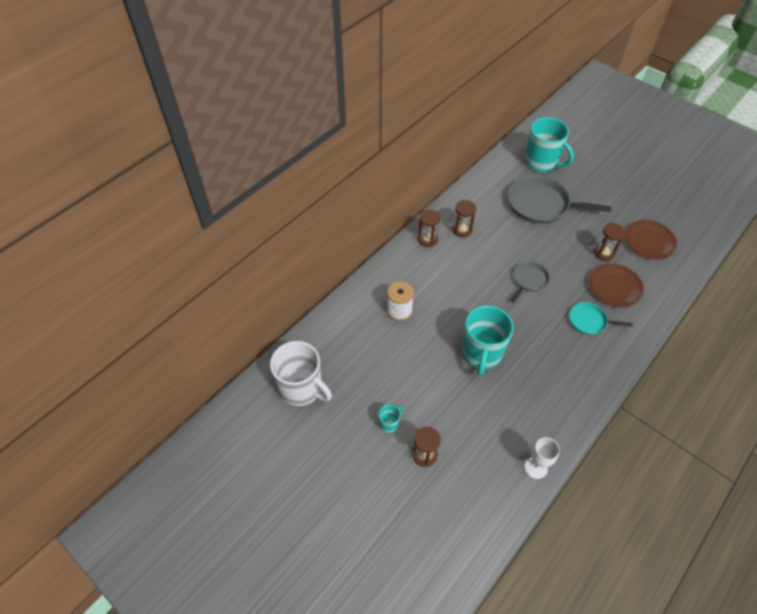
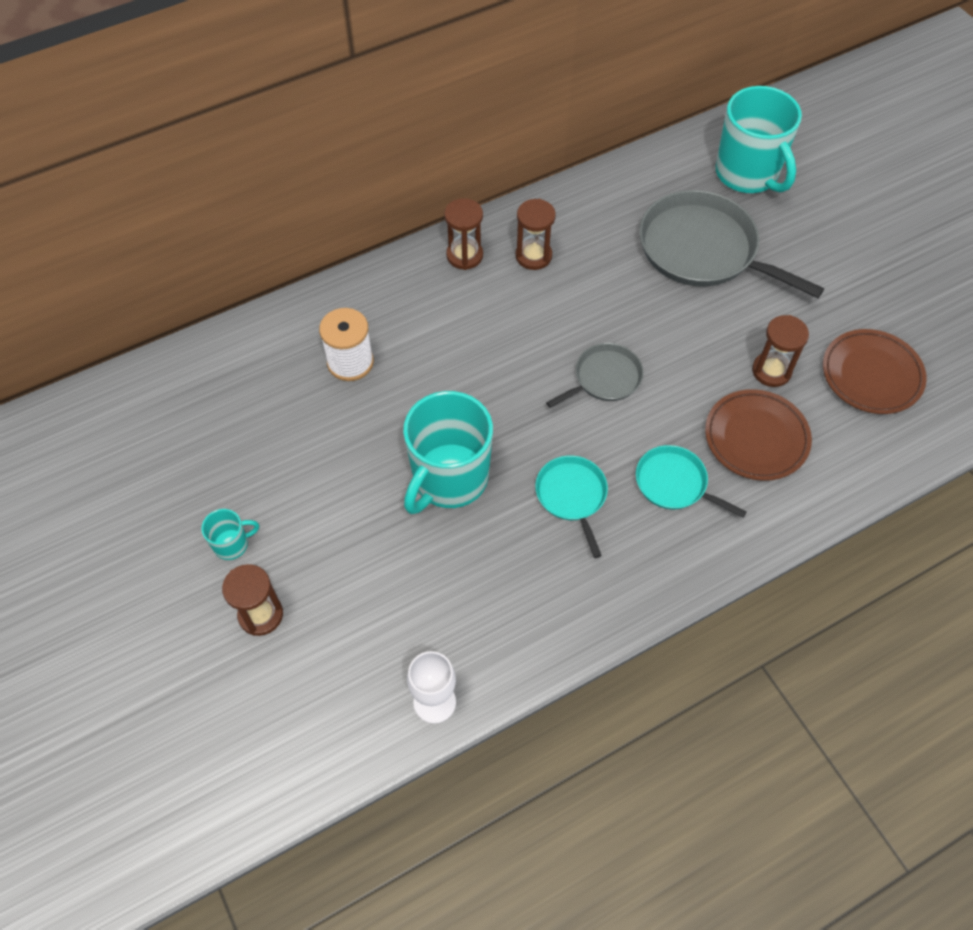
camera: 20 degrees right, 5 degrees up
(302, 388) = (125, 441): white mug -> none
(545, 342) = (572, 496): none -> turquoise pan

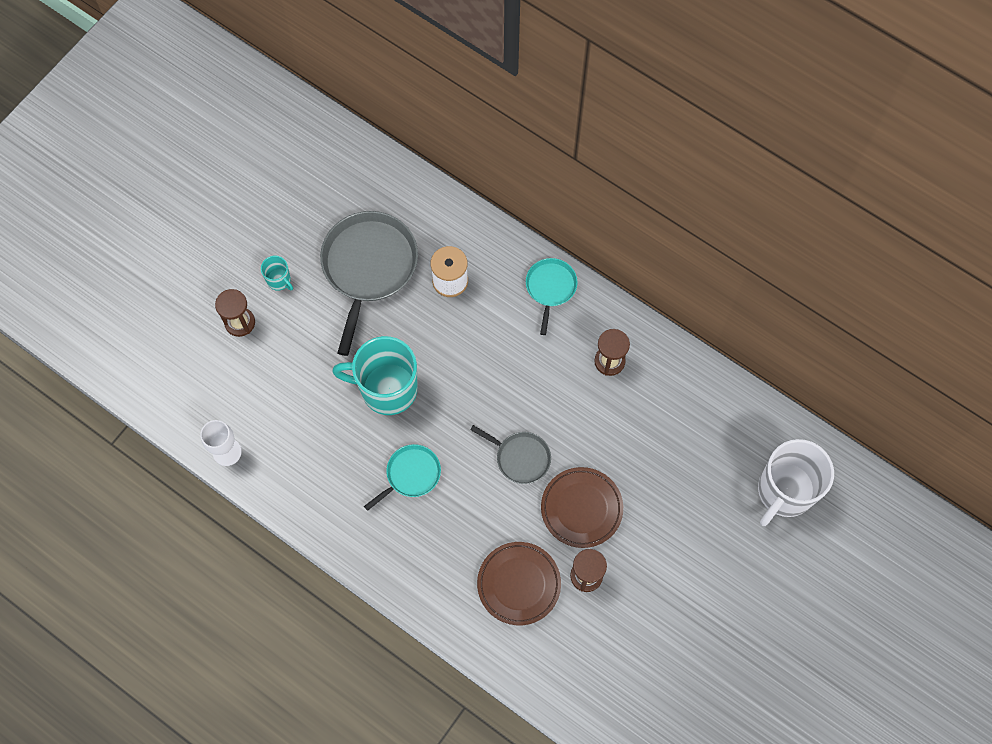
camera: 65 degrees right, 10 degrees up
(464, 255) = (584, 312): brown hourglass -> none
(674, 483) = (453, 540): turquoise pan -> turquoise pan (550, 288)
(703, 250) = (681, 484): grey pan -> grey pan (368, 267)
(747, 174) = (784, 491): turquoise mug -> white mug
(871, 375) = (619, 653): brown plate -> brown plate (581, 508)

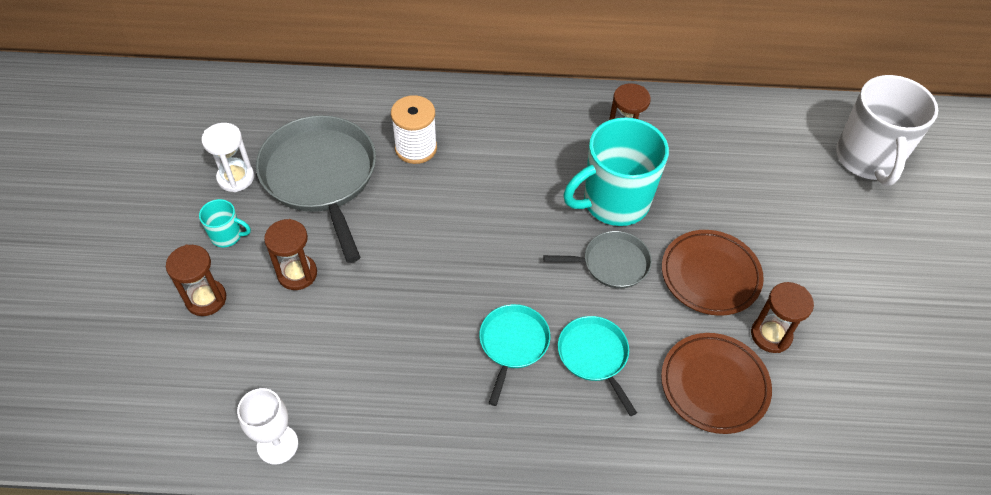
camera: 35 degrees left, 15 degrees down
(307, 338) = (297, 274): none -> brown hourglass
(311, 234) = (236, 178): none -> white hourglass
(387, 389) = (423, 275): turquoise mug -> turquoise mug (614, 202)
(550, 288) = (518, 107): turquoise pan -> turquoise pan (594, 356)

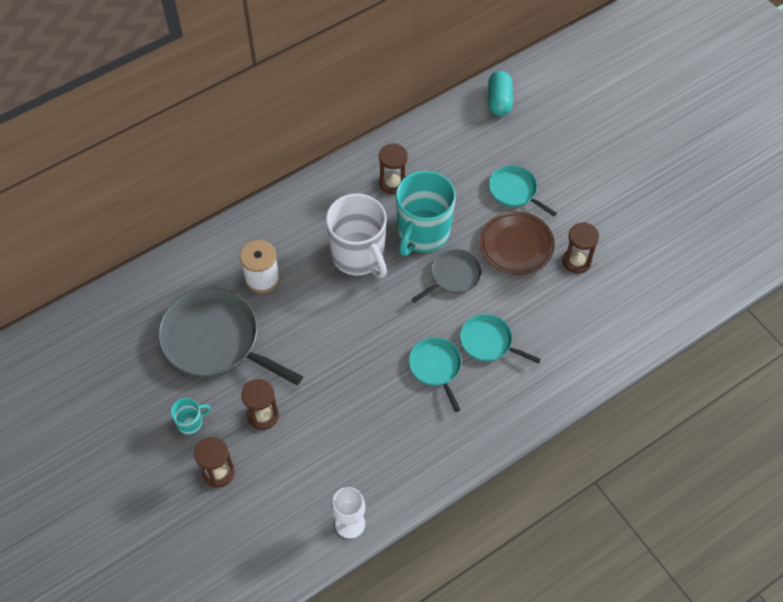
camera: 35 degrees left, 5 degrees up
(236, 178) = (156, 380): white hourglass -> none
(714, 385) = (567, 313): brown plate -> none
(753, 220) = (515, 191): none -> turquoise pan
(806, 124) = (499, 101): none -> turquoise capsule
(867, 159) = (552, 104): white mug -> white mug (359, 256)

